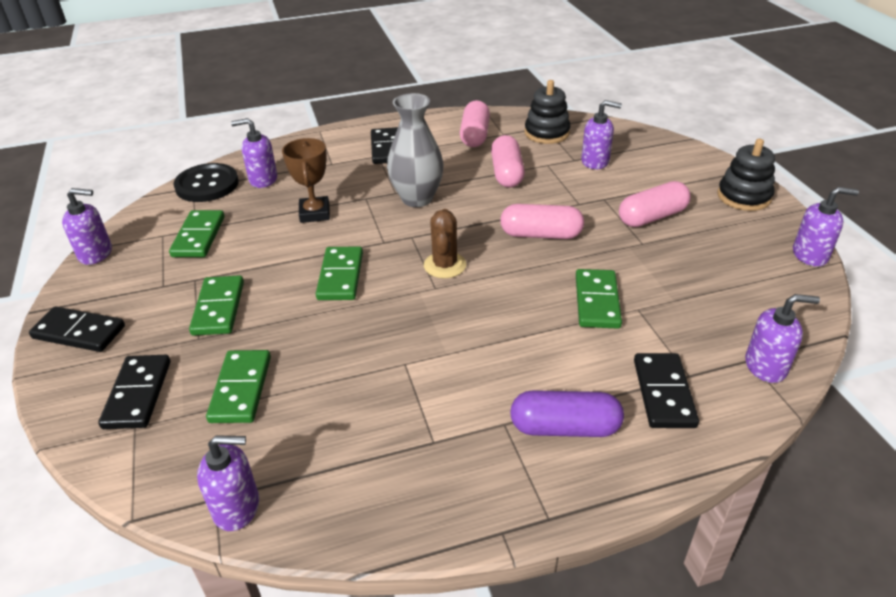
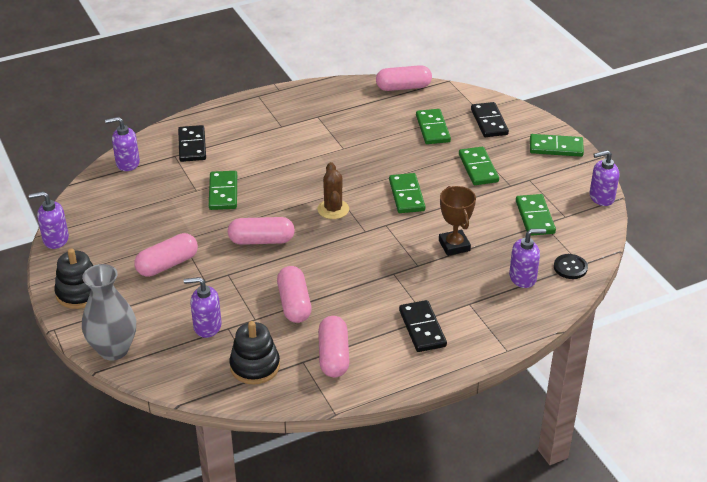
camera: 170 degrees right, 0 degrees up
(79, 332) = (556, 147): black domino -> green domino
(207, 185) = (570, 267): black button -> black button, size x0.58
(237, 507) = (403, 87): purple soap dispenser -> pink capsule
(417, 198) = (371, 267): grey vase -> grey vase (113, 349)
(564, 427) = (249, 127): purple capsule -> none

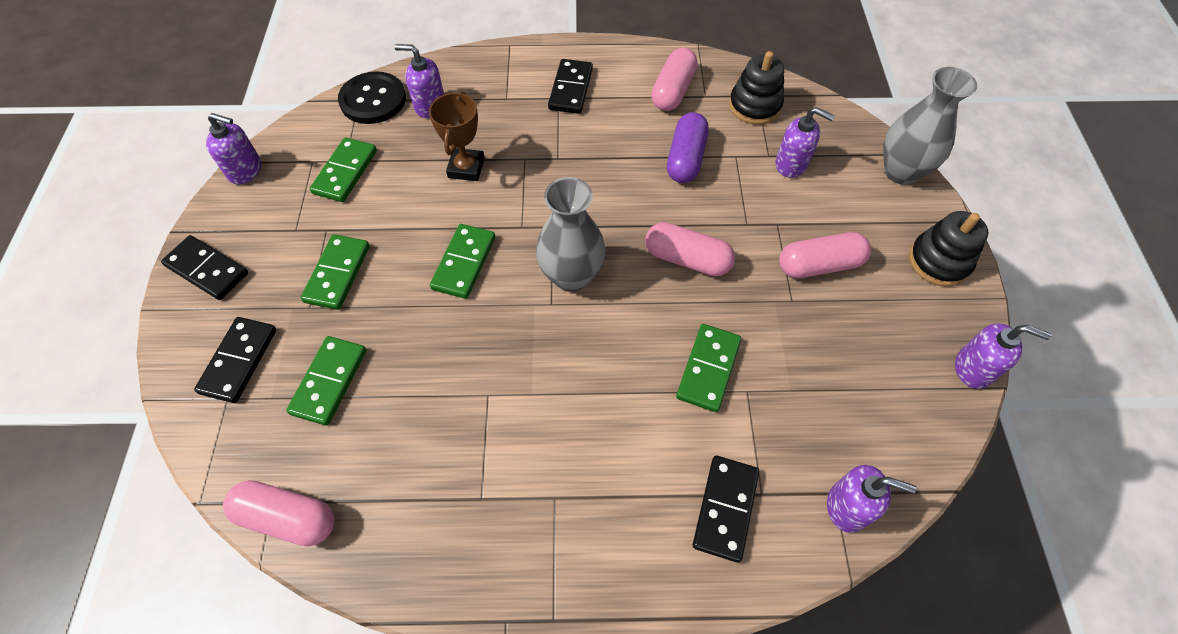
camera: 155 degrees left, 20 degrees up
(294, 304) = (685, 158): pink capsule -> purple capsule
(333, 209) = (571, 276): brown cactus -> grey vase
(556, 147) = (207, 270): green domino -> black domino
(570, 267) = (373, 100): black button -> black button, size x1.71

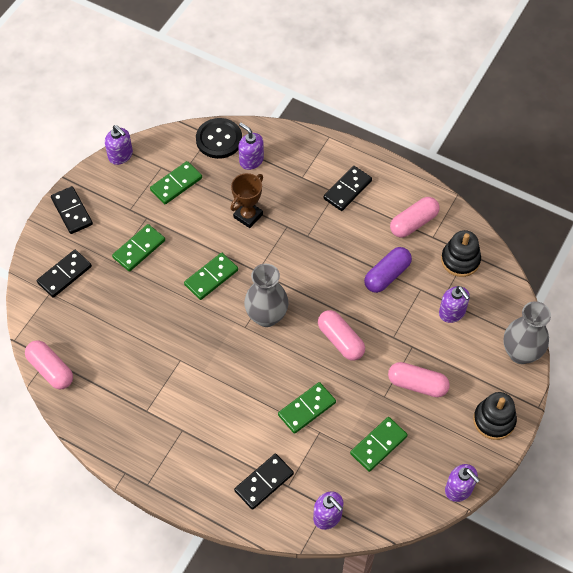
camera: 30 degrees right, 0 degrees up
(329, 381) = (104, 310): green domino -> green domino (378, 445)

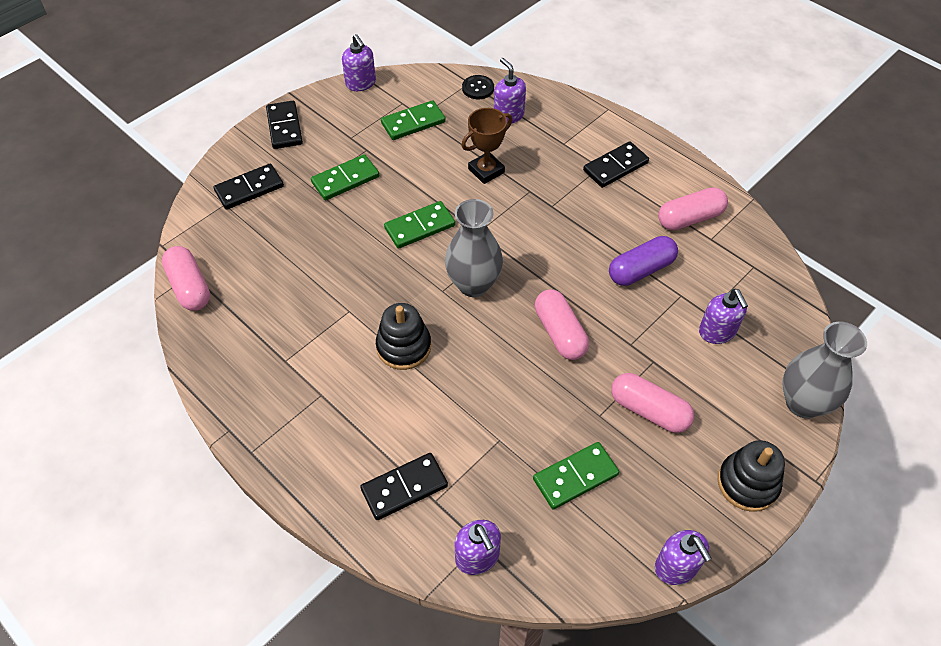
camera: 15 degrees right, 5 degrees down
(219, 139) = (478, 88): black button -> black button, size x0.58
(307, 409) = (491, 407): green domino -> none
(460, 260) = (741, 272): black stacking toy -> black stacking toy (404, 347)

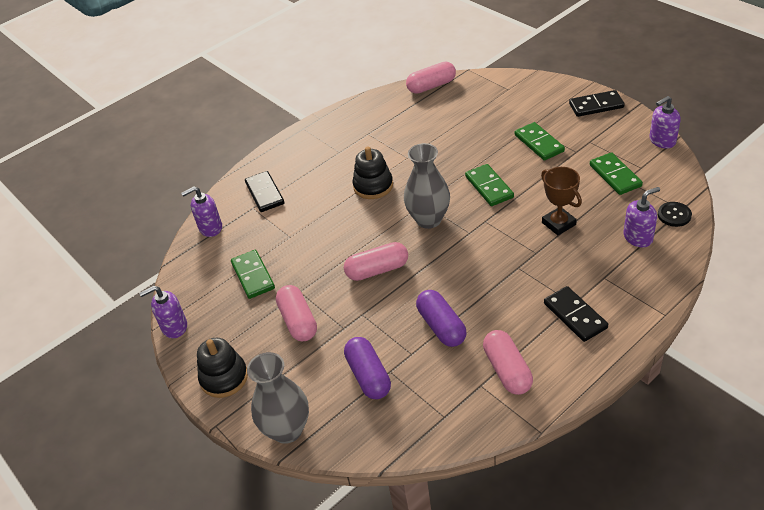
camera: 100 degrees right, 10 degrees down
(249, 189) = (524, 98): black domino -> none
(649, 410) = (298, 321): pink capsule -> pink capsule turned 60 degrees counterclockwise
(717, 332) = (368, 376): purple soap dispenser -> purple capsule

